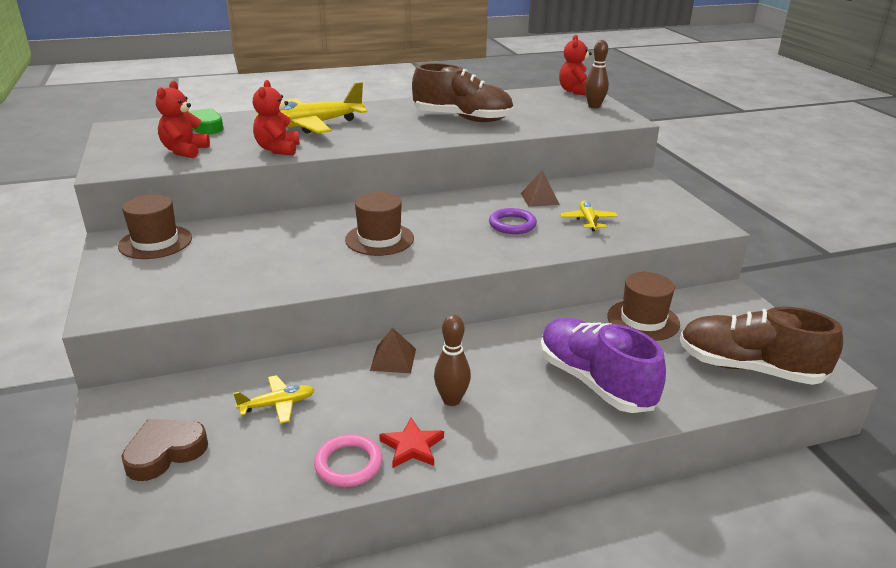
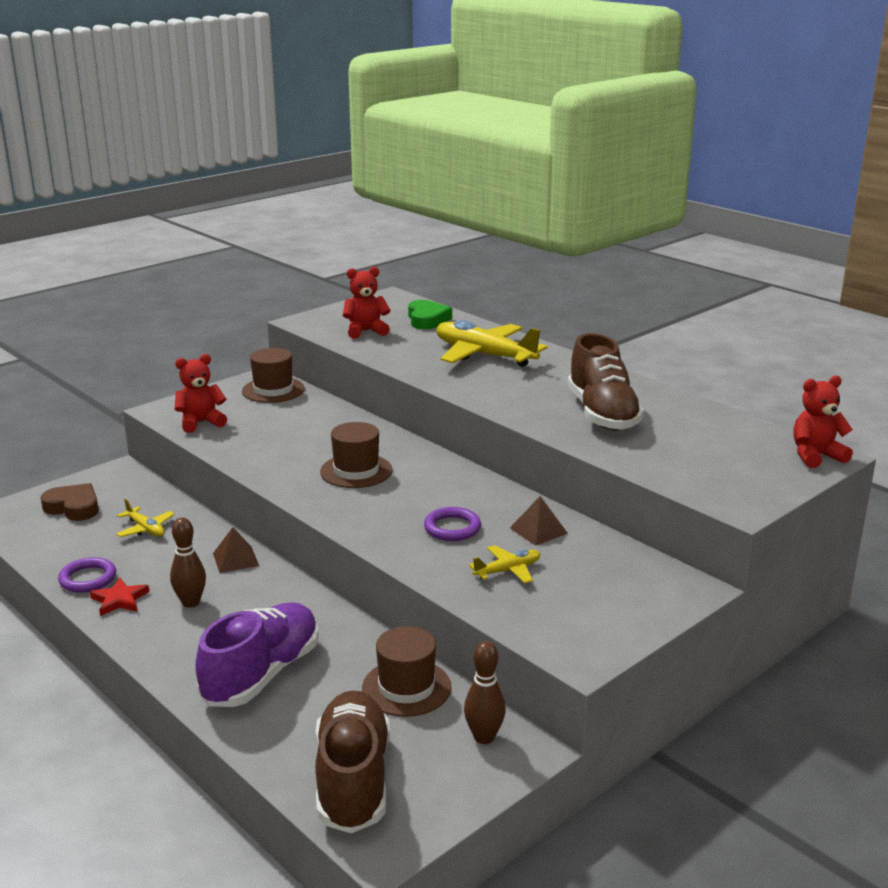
camera: 65 degrees right, 5 degrees down
(278, 149) = (408, 360): red teddy bear -> red teddy bear (201, 423)
(348, 464) = (88, 579): pink ring -> purple ring
(594, 106) = (768, 478): brown bowling pin -> brown bowling pin (484, 737)

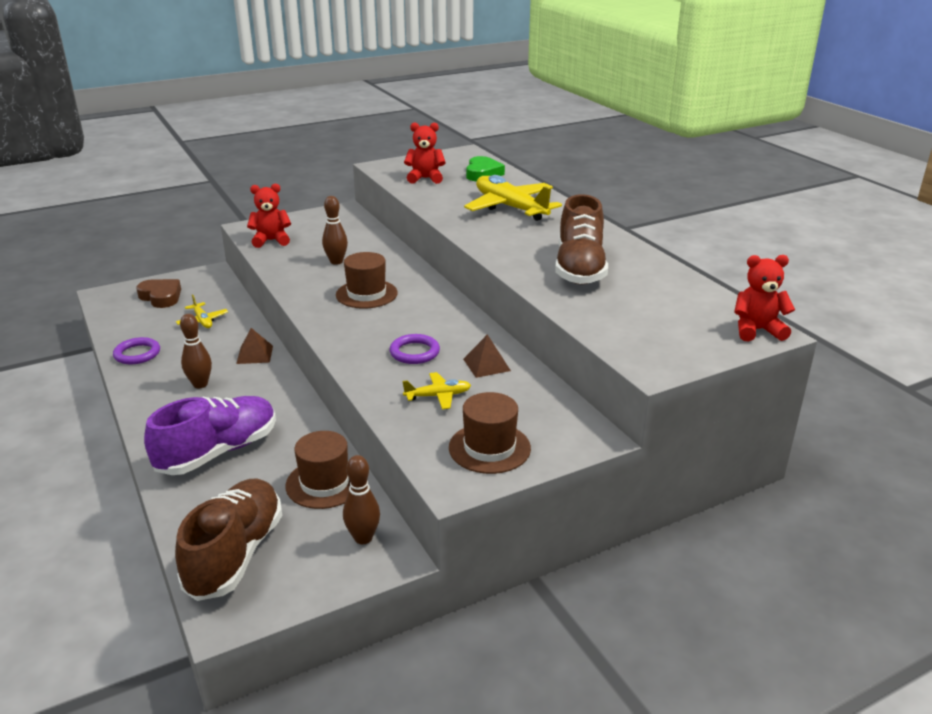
camera: 15 degrees right, 5 degrees up
(119, 600) = (149, 374): red star -> none
(273, 390) = (344, 221): brown hat -> brown hat (489, 448)
(296, 438) = (336, 262): none -> brown bowling pin

